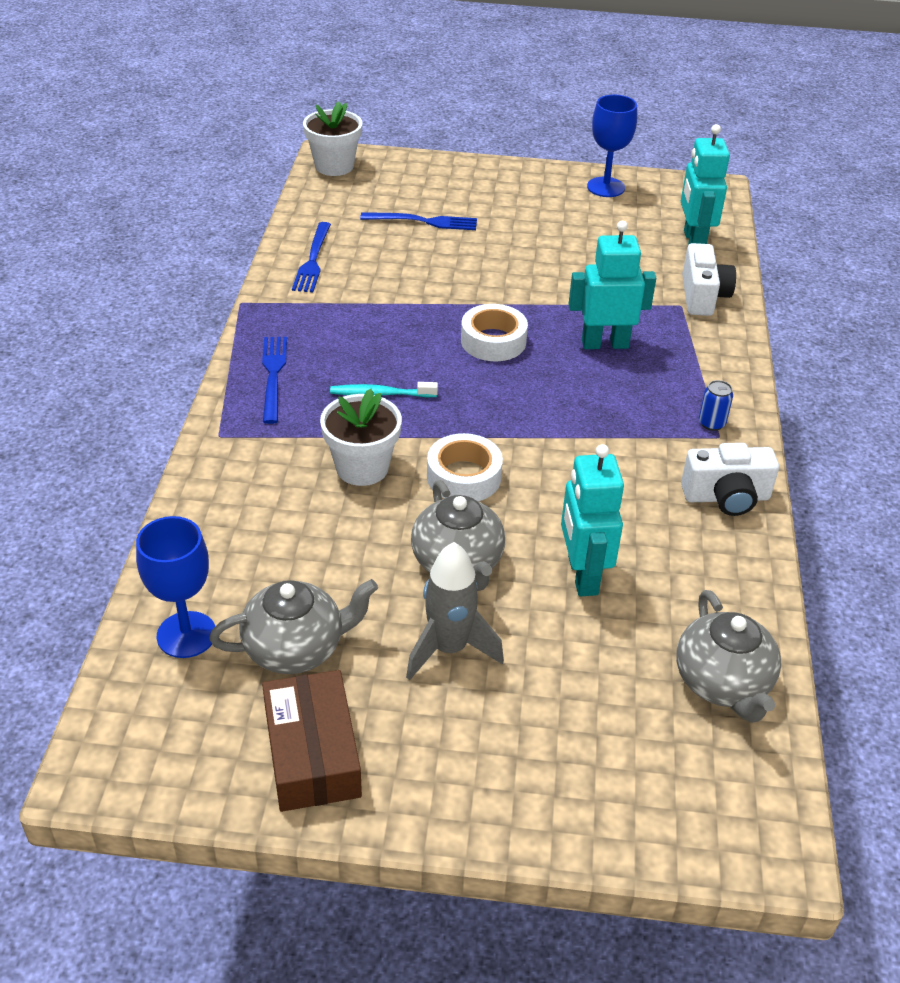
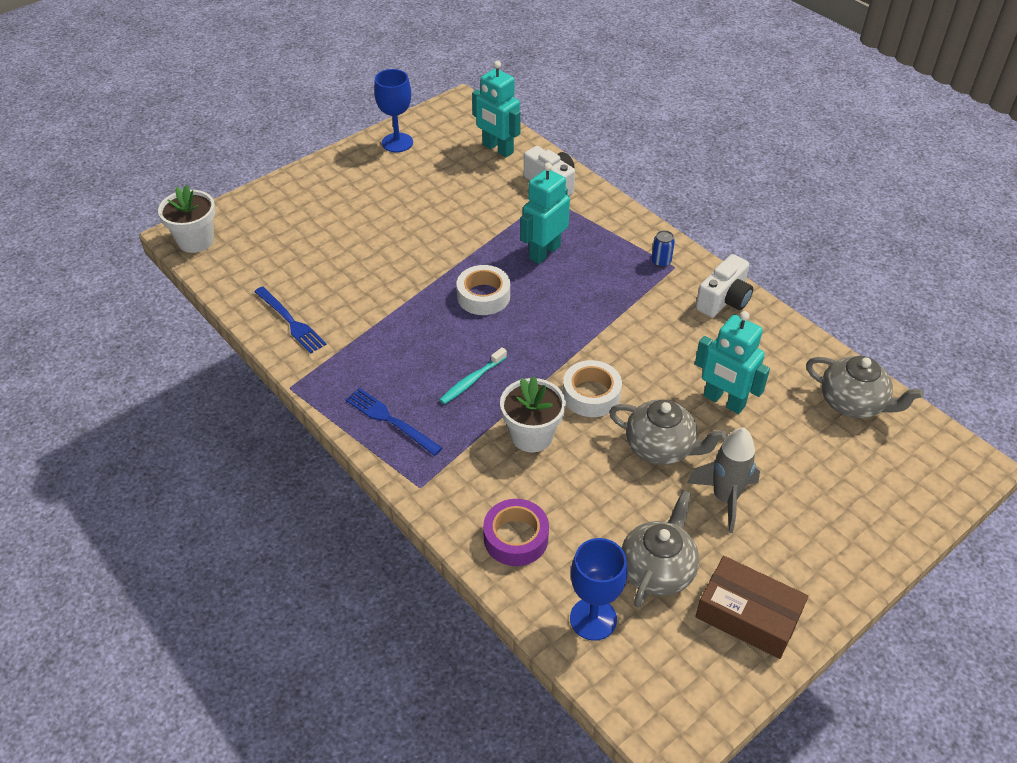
camera: 45 degrees left, 5 degrees up
(227, 528) = (516, 538): none -> purple tape
(424, 221) = (321, 242): blue fork -> none

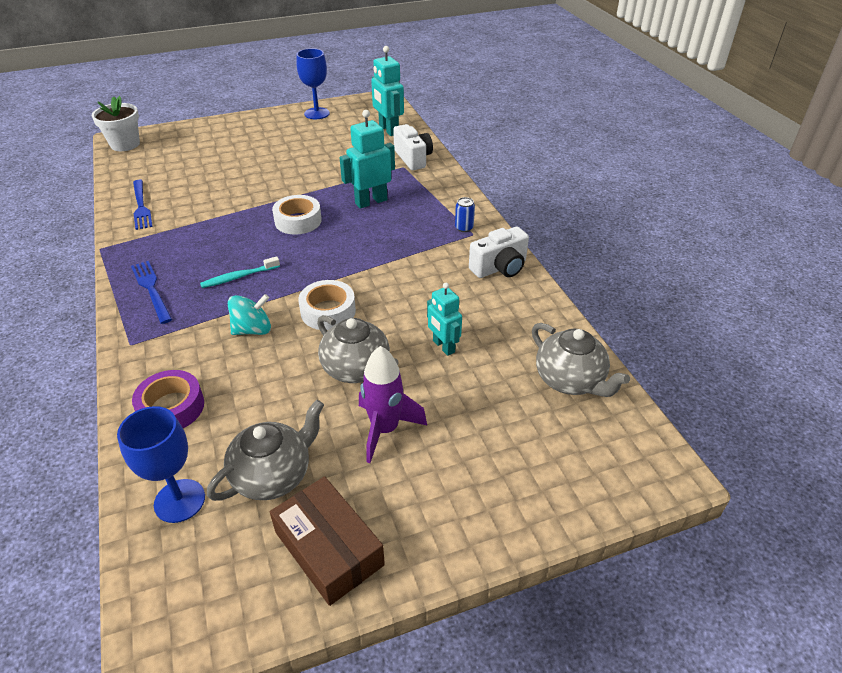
camera: 20 degrees right, 5 degrees down
(531, 435) = (253, 330): white flower pot -> turquoise spinning top
(724, 401) = (443, 346): turquoise robot -> turquoise robot, size x0.65
(725, 498) = (385, 429): grey rocket -> purple rocket

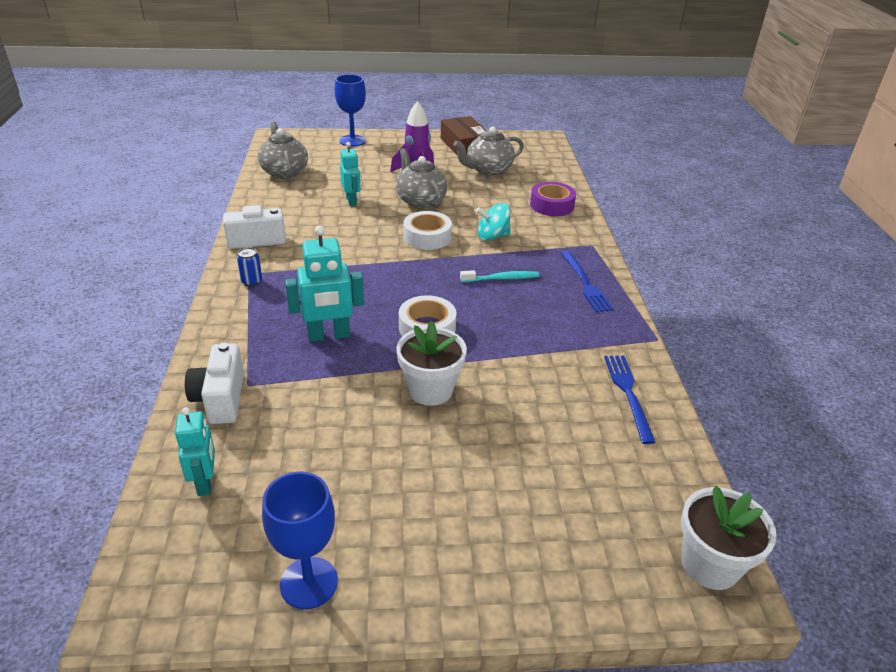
camera: 165 degrees left, 5 degrees down
(179, 501) = (540, 170): blue goblet -> blue goblet (352, 141)
(283, 184) = (430, 390): none -> white flower pot
(388, 130) = (205, 482): turquoise robot -> turquoise robot, size x0.65

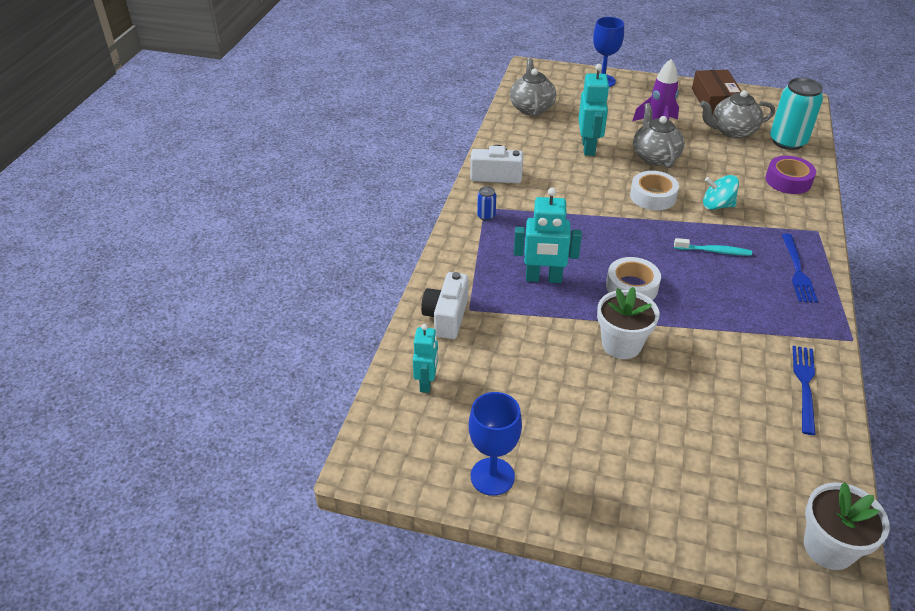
camera: 20 degrees right, 5 degrees up
(351, 201) = (588, 148): turquoise robot -> turquoise robot, size x1.53
(541, 172) = (787, 142): none -> turquoise can

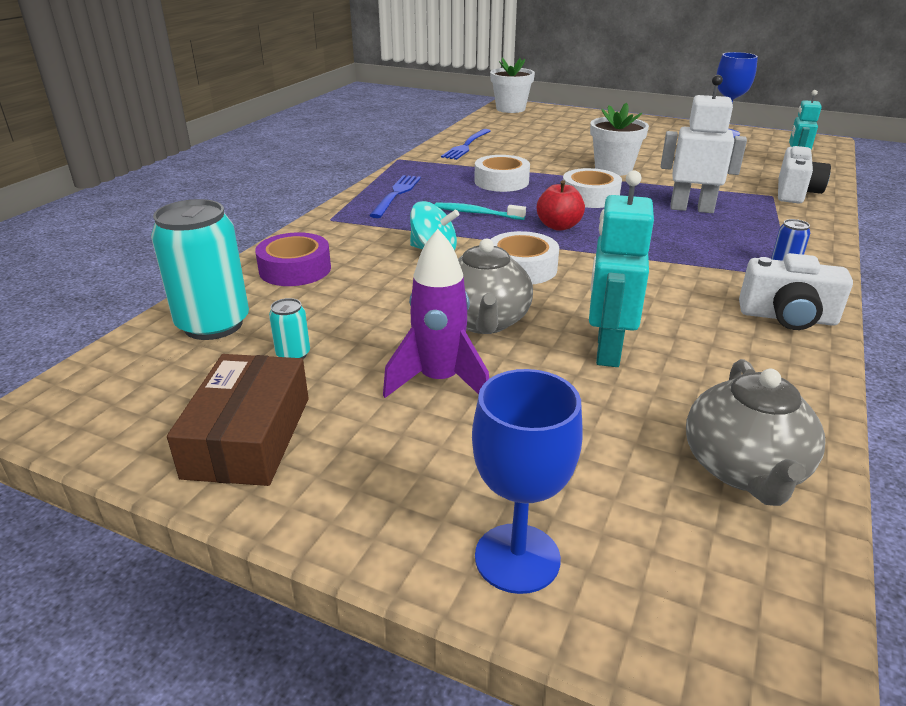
camera: 170 degrees left, 10 degrees down
(543, 278) = (691, 208): turquoise robot -> white robot
(644, 242) = (558, 226): none -> red apple
(721, 304) = (501, 181): none -> white tape
(732, 131) = (293, 354): grey teapot -> turquoise can

